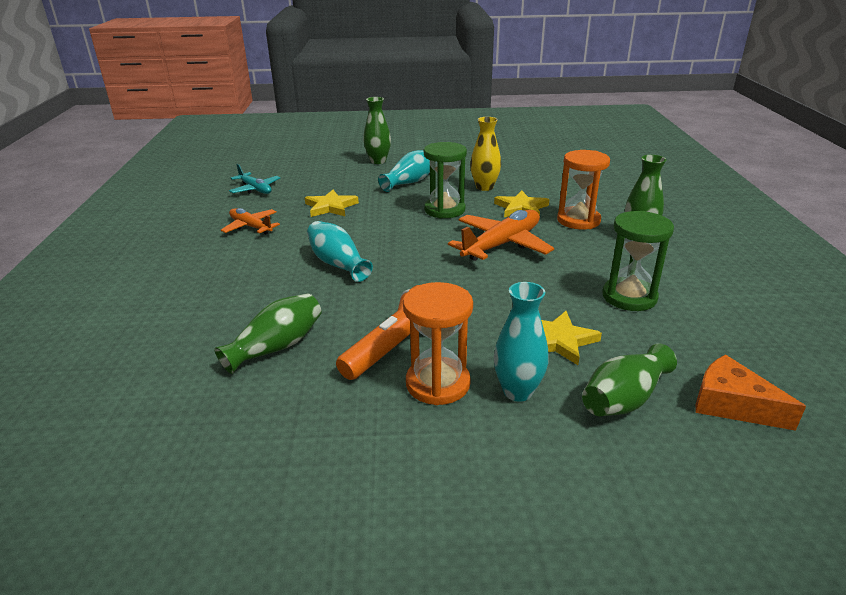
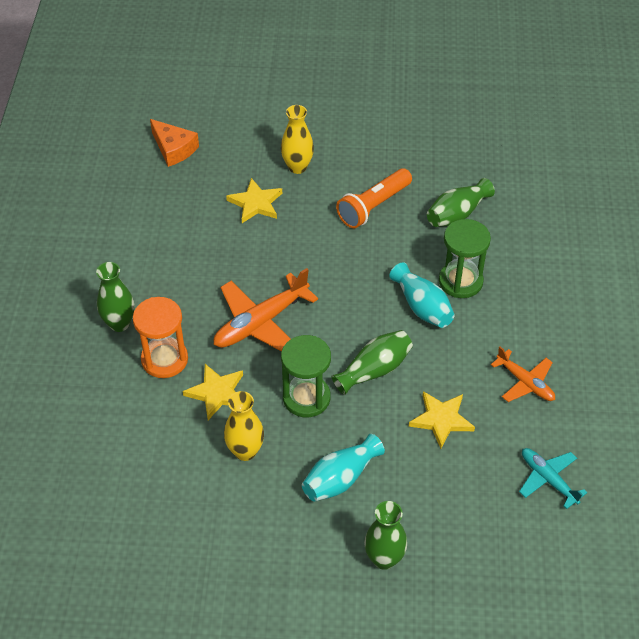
camera: 175 degrees left, 20 degrees up
(437, 383) = (346, 176): orange hourglass -> none
(517, 391) = (297, 167): turquoise vase -> yellow vase
(624, 399) = (235, 157): green vase -> green vase (374, 370)
(629, 297) = (180, 241): green hourglass -> green hourglass (460, 281)

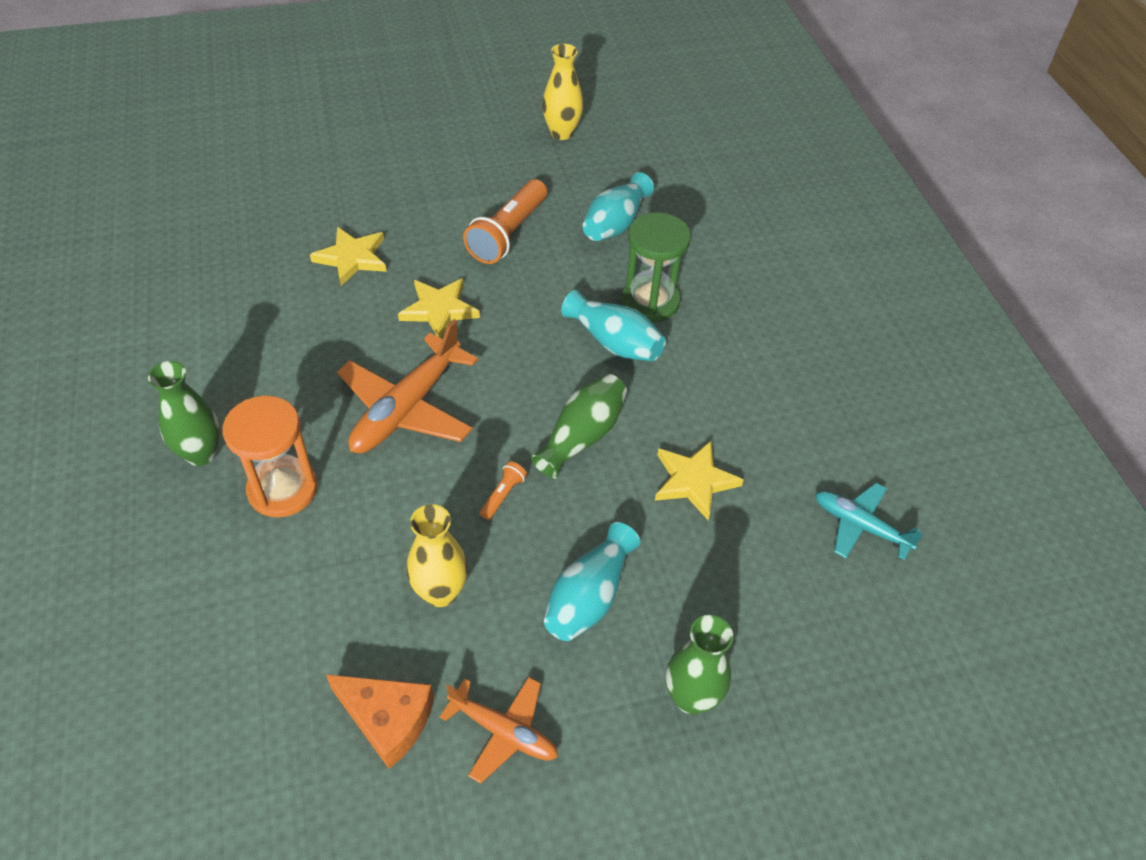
camera: 20 degrees left, 0 degrees up
(174, 149) = (220, 212): orange cheese -> orange cheese (387, 720)
(217, 393) = (373, 518): yellow star -> yellow star (439, 310)
(297, 167) = (394, 205): yellow vase -> yellow vase (561, 133)
(306, 398) = (503, 495): green hourglass -> orange flashlight
(457, 214) = (615, 224): green vase -> turquoise vase
(525, 382) = (780, 408): orange plane -> orange plane (503, 732)

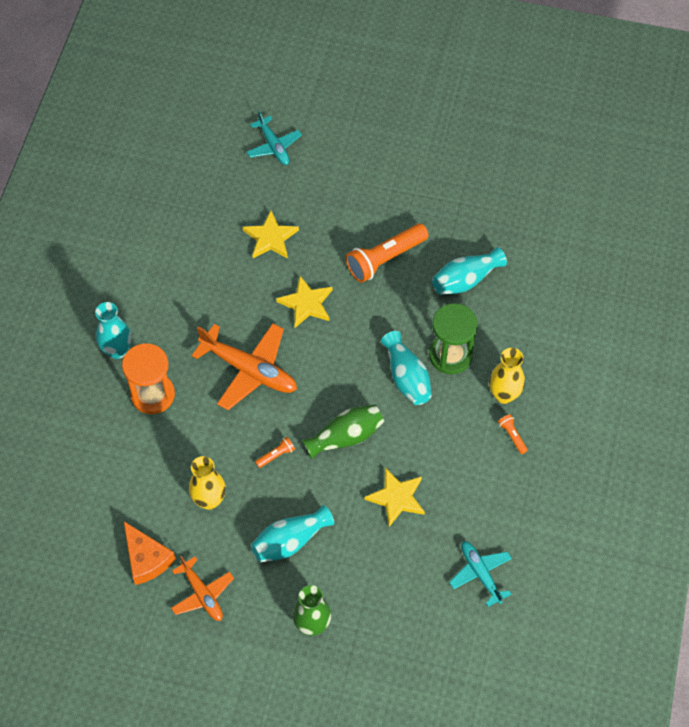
camera: 30 degrees right, 10 degrees up
(201, 454) = (117, 350): green vase -> turquoise vase
(304, 169) = (274, 146): none -> turquoise plane
(407, 408) = (249, 370): orange plane -> orange plane turned 120 degrees counterclockwise
(561, 133) = (475, 180): yellow vase -> yellow vase (504, 395)
(781, 357) = (512, 436): none -> orange flashlight

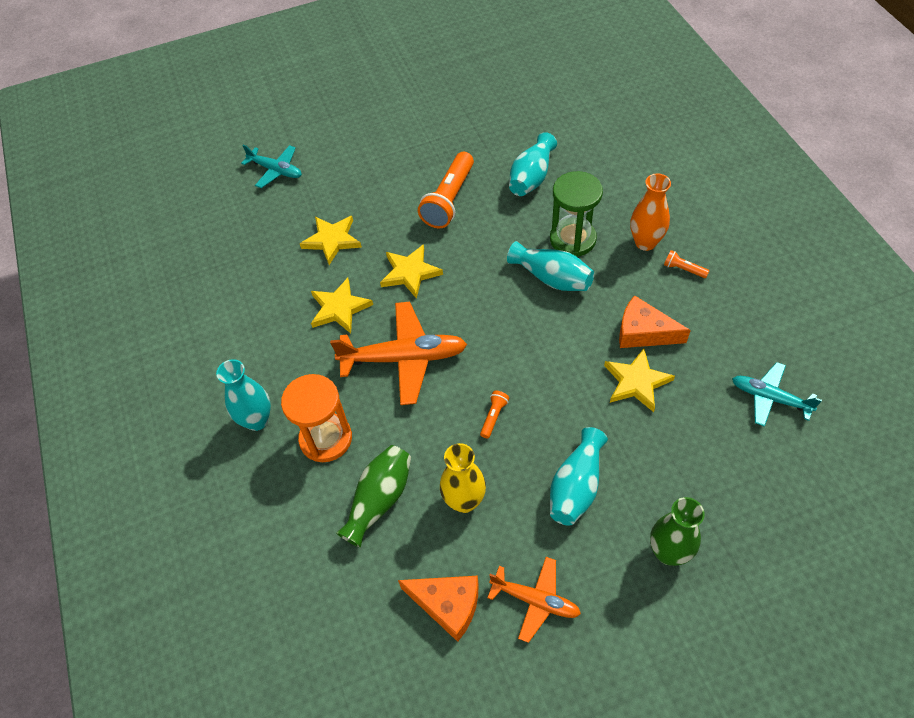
camera: 30 degrees left, 5 degrees down
(234, 300) = (339, 308): none -> yellow star
(345, 437) = (543, 360): green vase -> green vase (379, 500)
(436, 465) = (643, 332): none -> orange cheese
(504, 395) = (645, 242): yellow vase -> orange vase

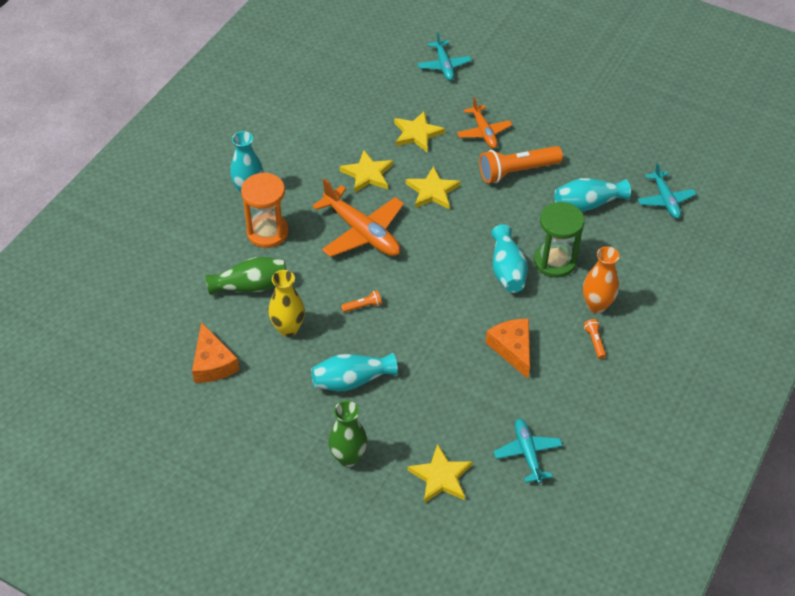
camera: 45 degrees right, 5 degrees down
(535, 600) = (253, 405): orange plane -> orange plane (484, 132)
(574, 128) = (665, 200): none -> turquoise plane
(636, 382) = (465, 368): yellow star -> yellow star (441, 477)

